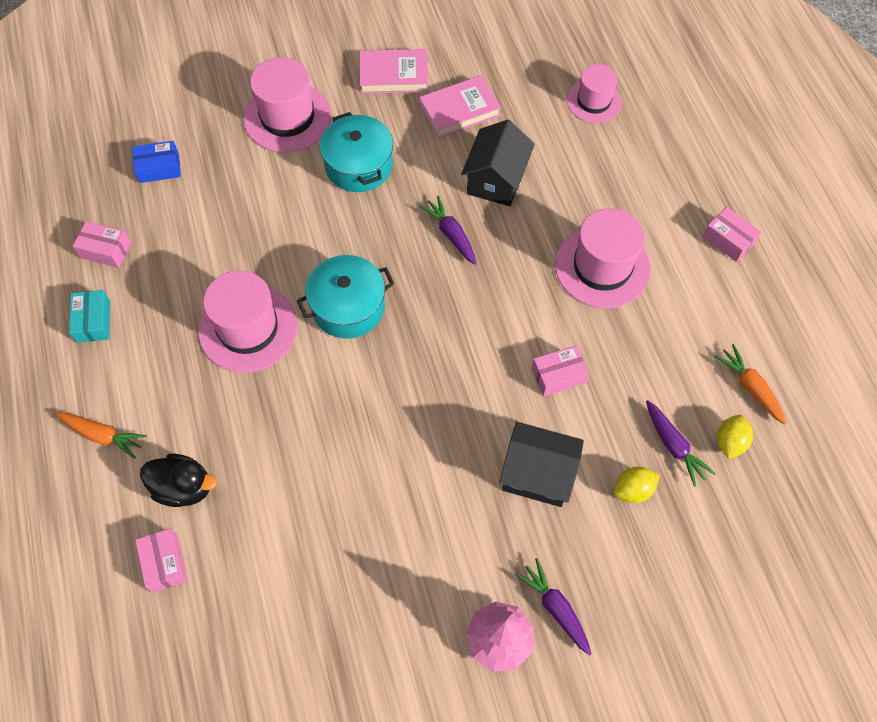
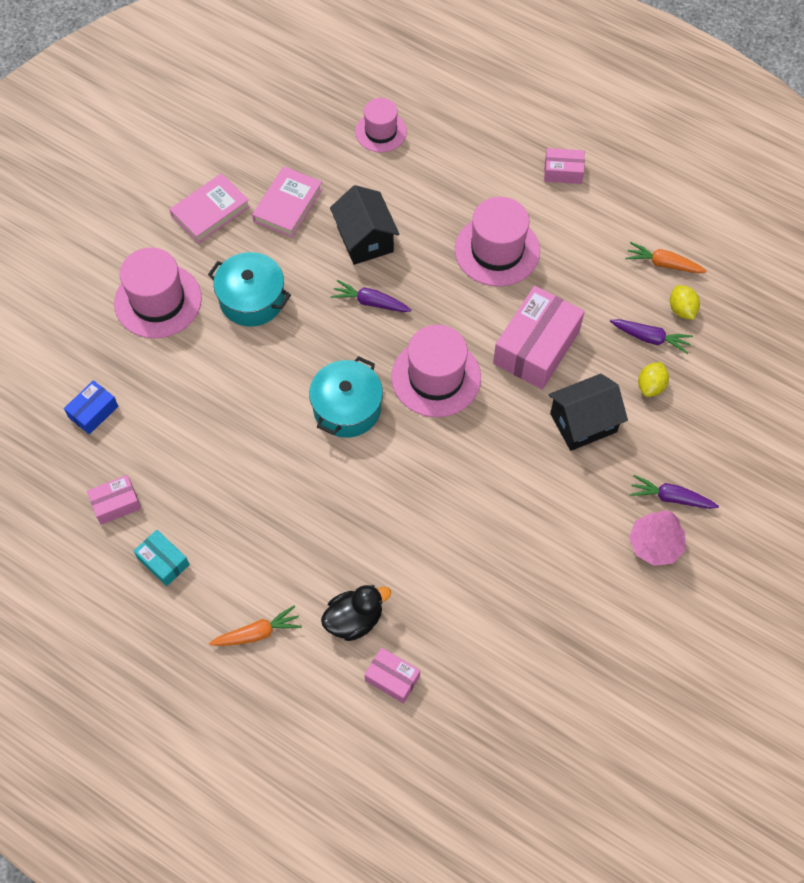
camera: 40 degrees left, 0 degrees up
(248, 328) = (288, 477): pink hat -> pink hat (436, 377)
(558, 375) = (536, 347): pink box -> pink box, size x1.95

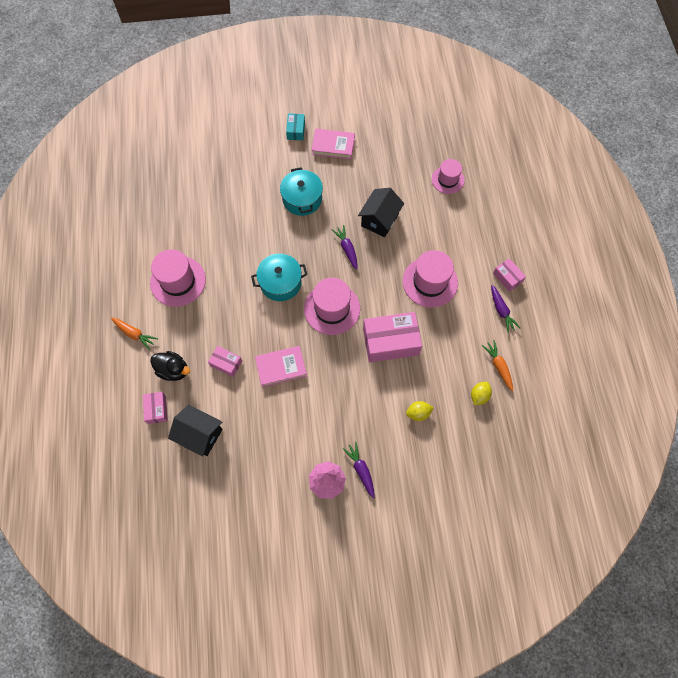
camera: 50 degrees right, 5 degrees up
(93, 412) = (188, 183): blue box -> none
(116, 504) = (151, 228): pink box -> pink box (226, 363)
(158, 301) = (266, 163): pink hat -> pink hat (178, 281)
(163, 561) = (139, 268): turquoise box -> turquoise box (296, 130)
(288, 205) = (367, 173): pink book -> pink book (281, 367)
(583, 423) = (367, 395): black house -> black house (200, 435)
(650, 338) = (446, 392): purple carrot -> purple carrot (501, 311)

